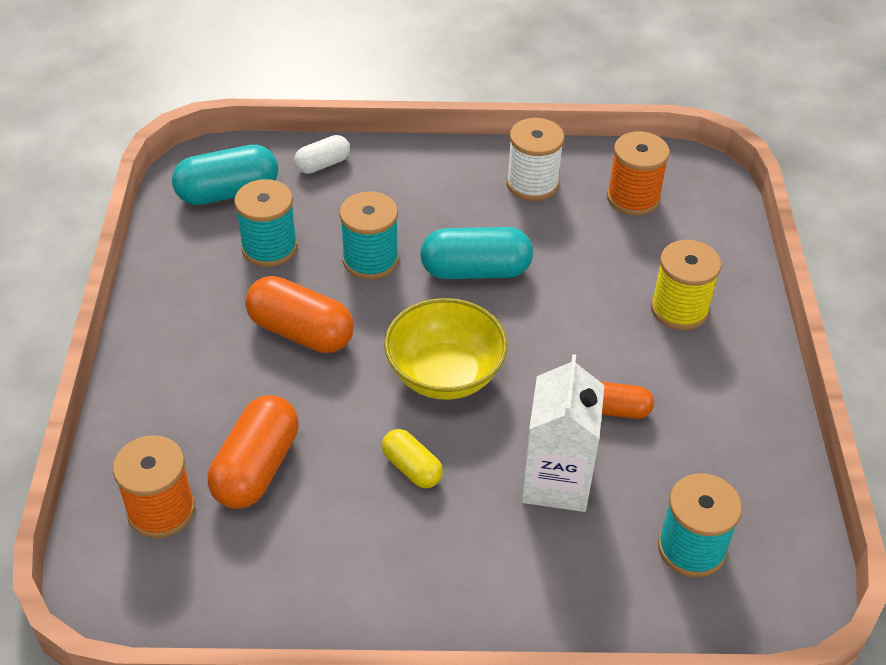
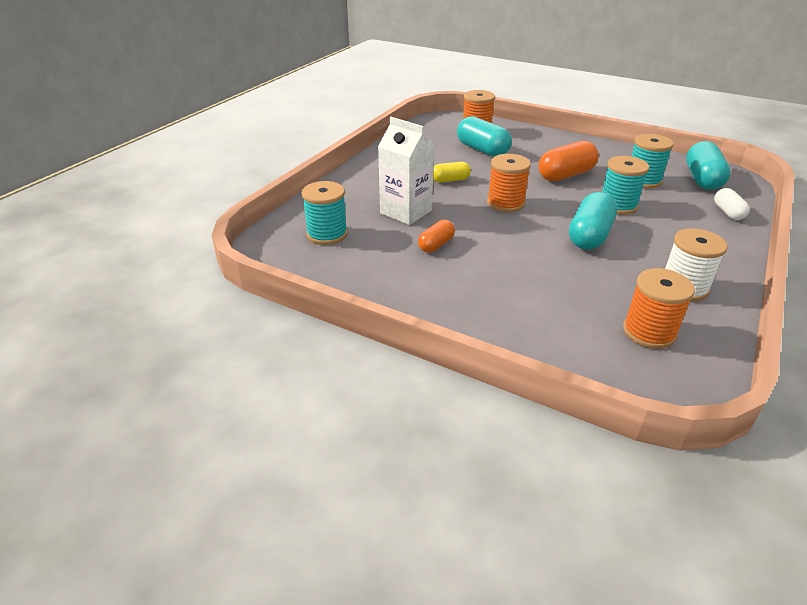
camera: 120 degrees right, 10 degrees down
(257, 468) = (482, 150): orange capsule -> turquoise capsule
(445, 374) = (505, 203): yellow bowl -> orange spool
(679, 309) = (503, 302): yellow spool -> none

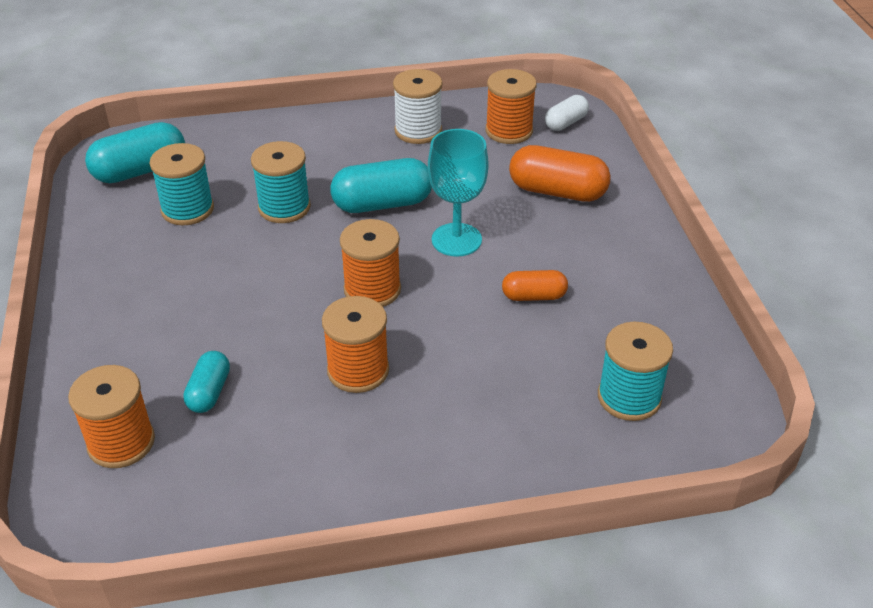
camera: 130 degrees left, 5 degrees up
(406, 212) = (494, 361): white carton -> none
(450, 180) = (358, 370): yellow capsule -> orange spool
(482, 150) = (209, 392): turquoise capsule -> turquoise capsule, size x0.58
(521, 244) = (456, 240): none -> turquoise goblet
(565, 175) = (230, 273): orange capsule -> orange capsule (557, 192)
(728, 212) = (225, 138): white capsule -> white capsule (566, 123)

